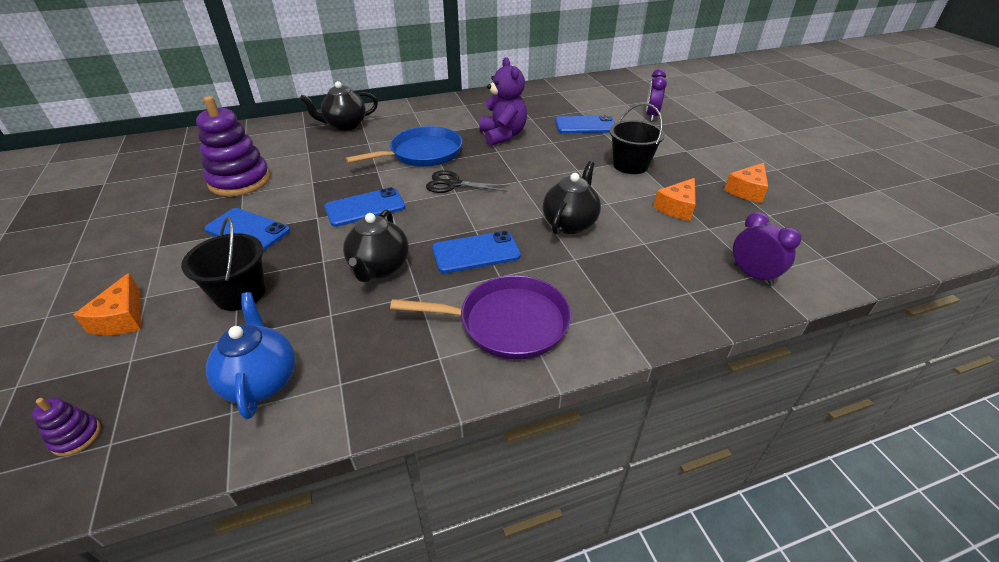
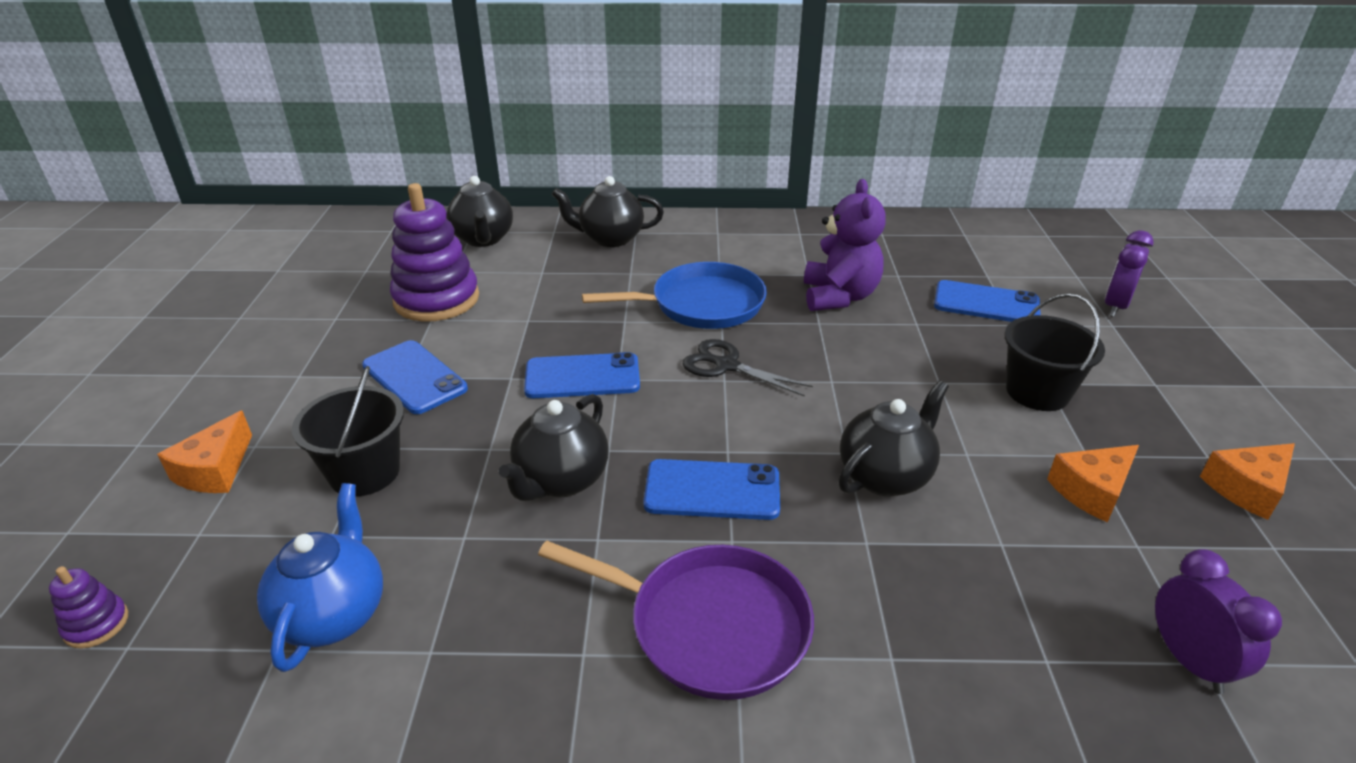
camera: 20 degrees right, 5 degrees down
(256, 139) = (483, 239): none -> black teapot

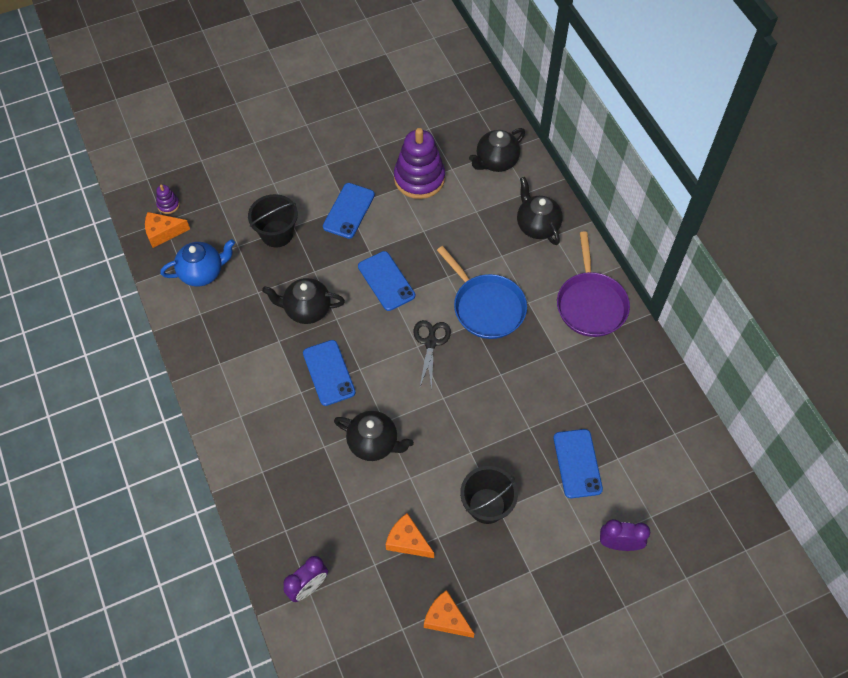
camera: 65 degrees right, 25 degrees up
(215, 470) = (253, 180): orange cheese -> orange cheese (163, 232)
(710, 625) = (251, 401): purple pan -> purple pan (591, 304)
(839, 297) = (537, 377): purple teddy bear -> none

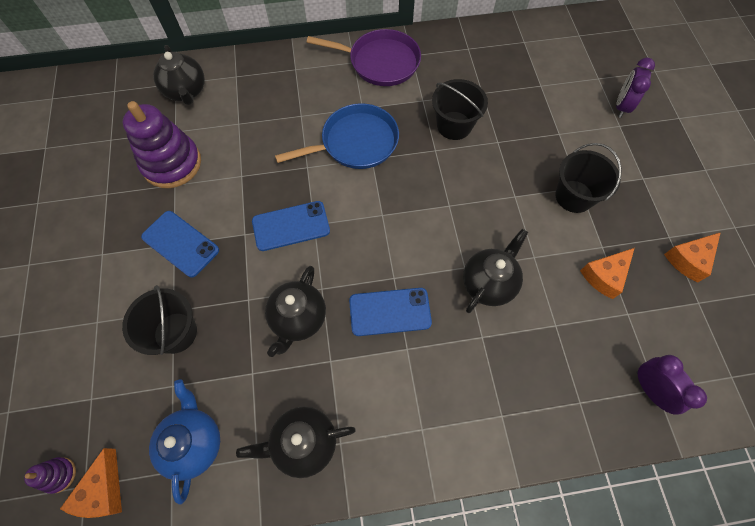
camera: 75 degrees left, 5 degrees up
(430, 343) = (381, 201): black scissors -> none
(535, 385) = (454, 125): none -> black bucket
(537, 226) = (278, 79): black teapot -> black teapot (304, 443)
(577, 463) = (541, 115): blue phone -> none

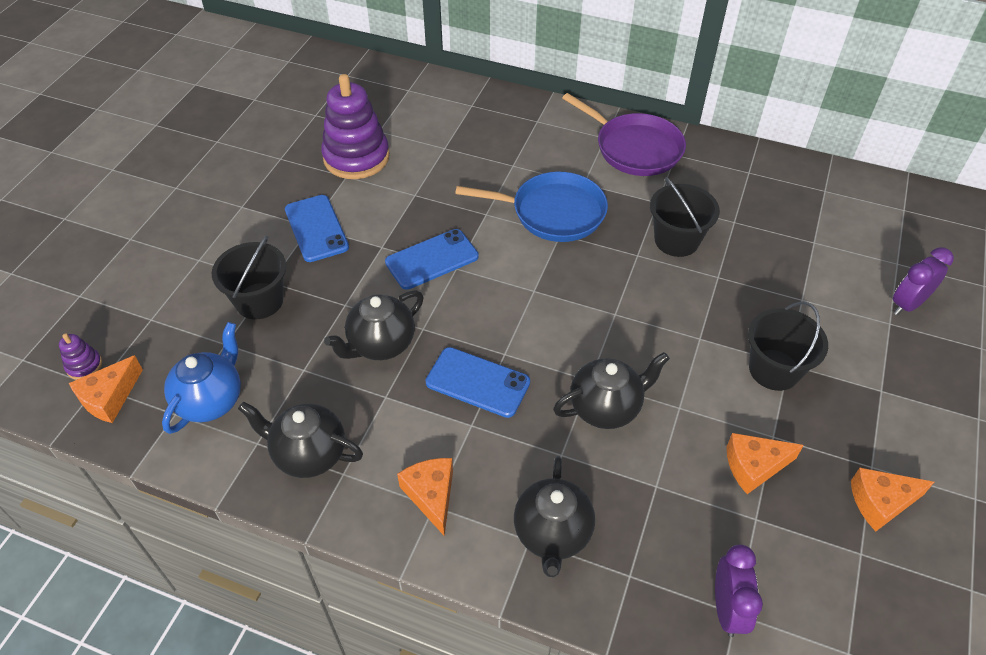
camera: 30 degrees right, 15 degrees down
(186, 92) = (413, 101): black teapot -> black teapot (552, 534)
(291, 226) = (432, 259): blue phone -> blue phone turned 45 degrees counterclockwise
(415, 422) = (431, 495): none -> orange cheese

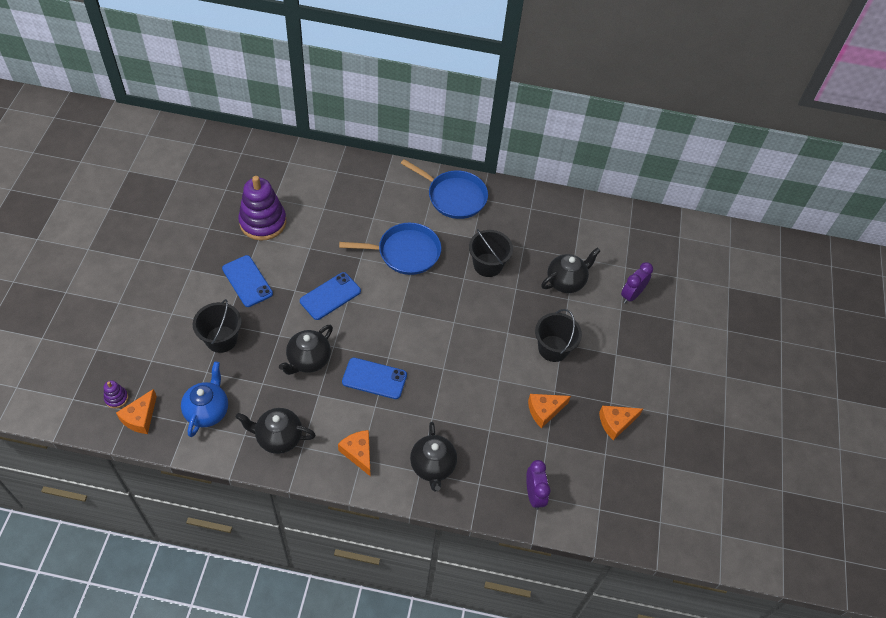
camera: 15 degrees left, 5 degrees up
(606, 408) = (455, 385): black teapot -> black teapot (566, 282)
(635, 148) = (454, 196): purple pan -> blue pan

